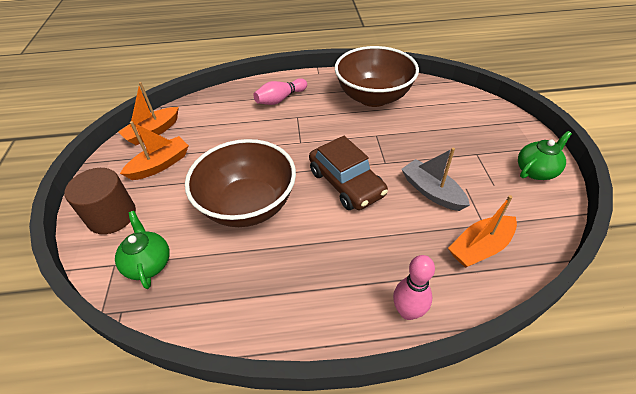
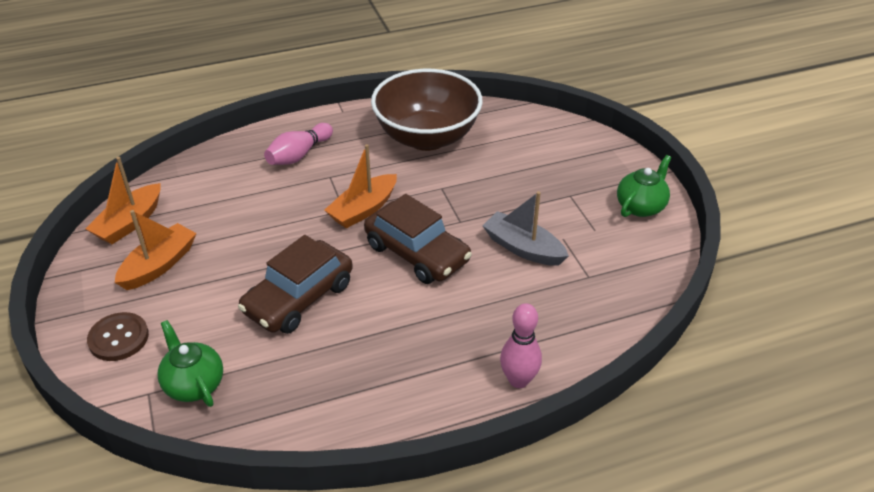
camera: 15 degrees left, 5 degrees down
(112, 216) = (118, 338): brown cylinder -> brown button
(248, 205) = (299, 298): brown bowl -> brown car
(480, 247) = (587, 302): orange boat -> orange boat (363, 209)

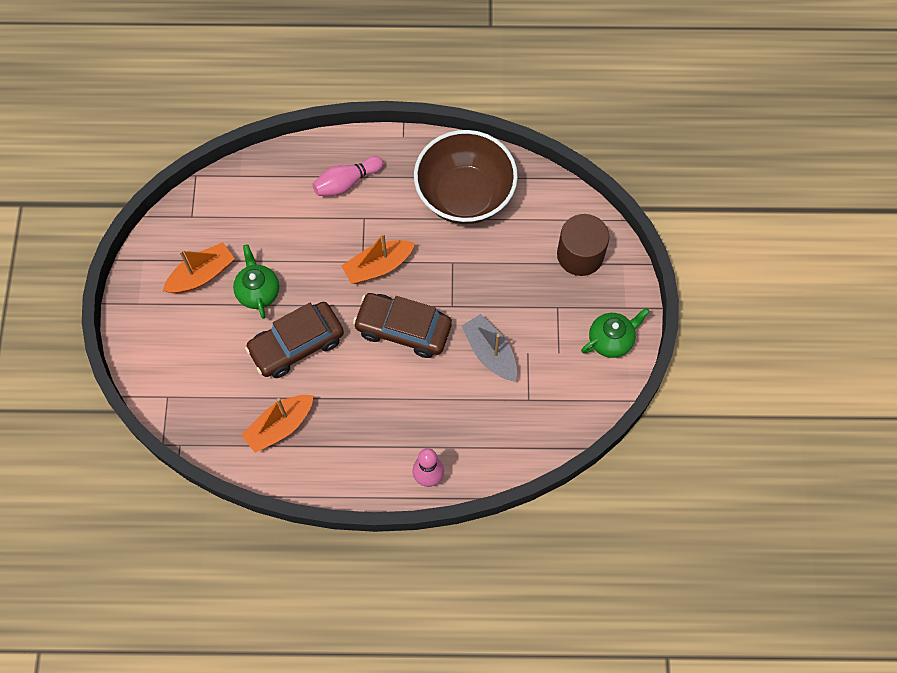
camera: 20 degrees right, 25 degrees up
(118, 338) = (157, 339): brown button -> none
(129, 223) = (189, 220): orange boat -> orange boat (280, 426)
(194, 384) = (200, 400): green teapot -> green teapot (258, 292)
(417, 253) = (403, 329): brown car -> brown car turned 135 degrees clockwise
(567, 152) = (580, 255): none -> brown cylinder

